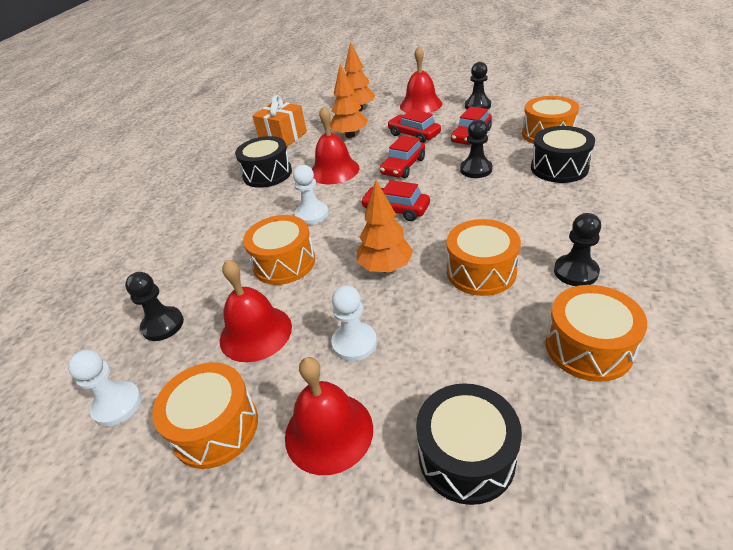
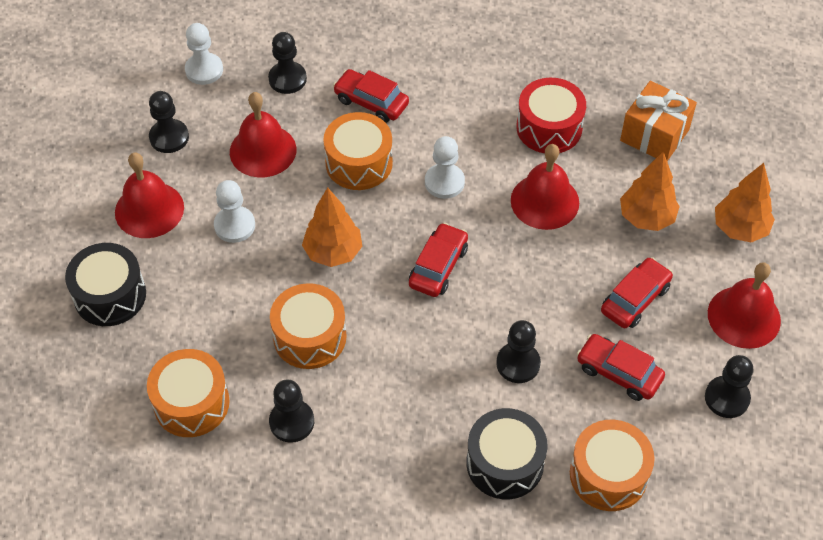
camera: 85 degrees right, 15 degrees up
(215, 427) = (169, 137): orange drum -> black pawn
(267, 174) = (549, 128): black drum -> red drum
(403, 166) = (541, 280): red car -> red car (371, 102)

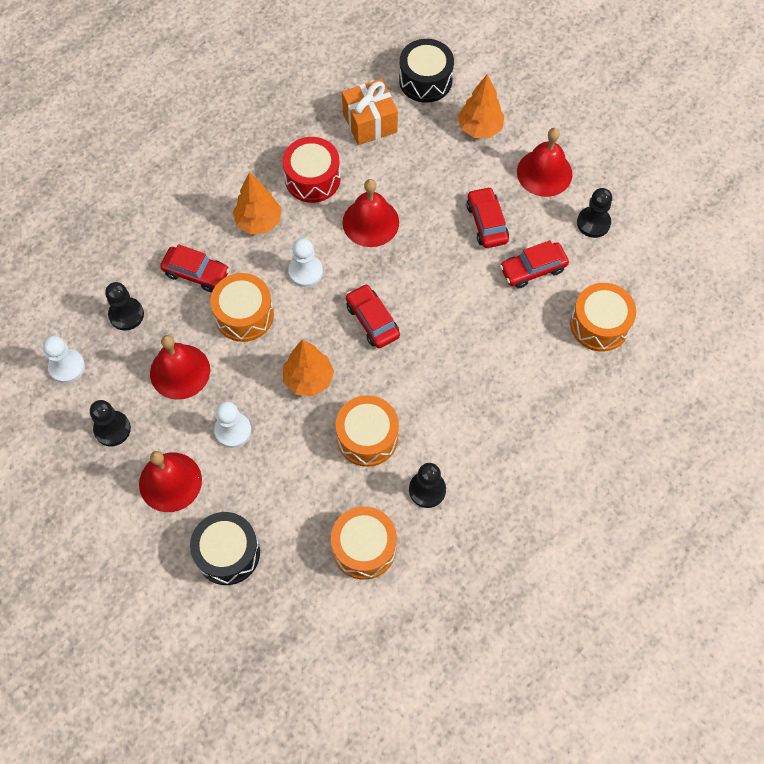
camera: 55 degrees left, 10 degrees up
(371, 102) = (196, 273): red car -> red car turned 135 degrees counterclockwise
(505, 463) = (550, 378): black drum -> black drum (425, 80)
(518, 363) = (484, 322): black pawn -> none
(646, 218) = (431, 173): orange tree -> orange tree (259, 222)

